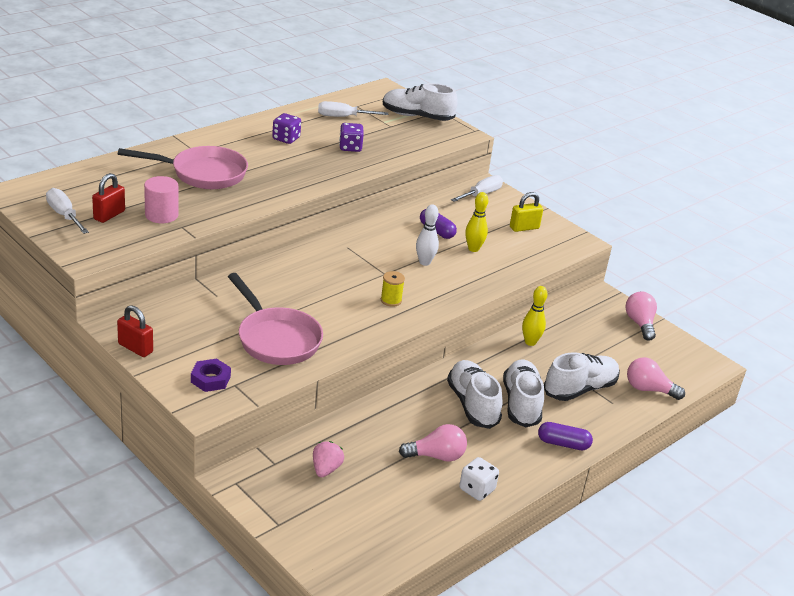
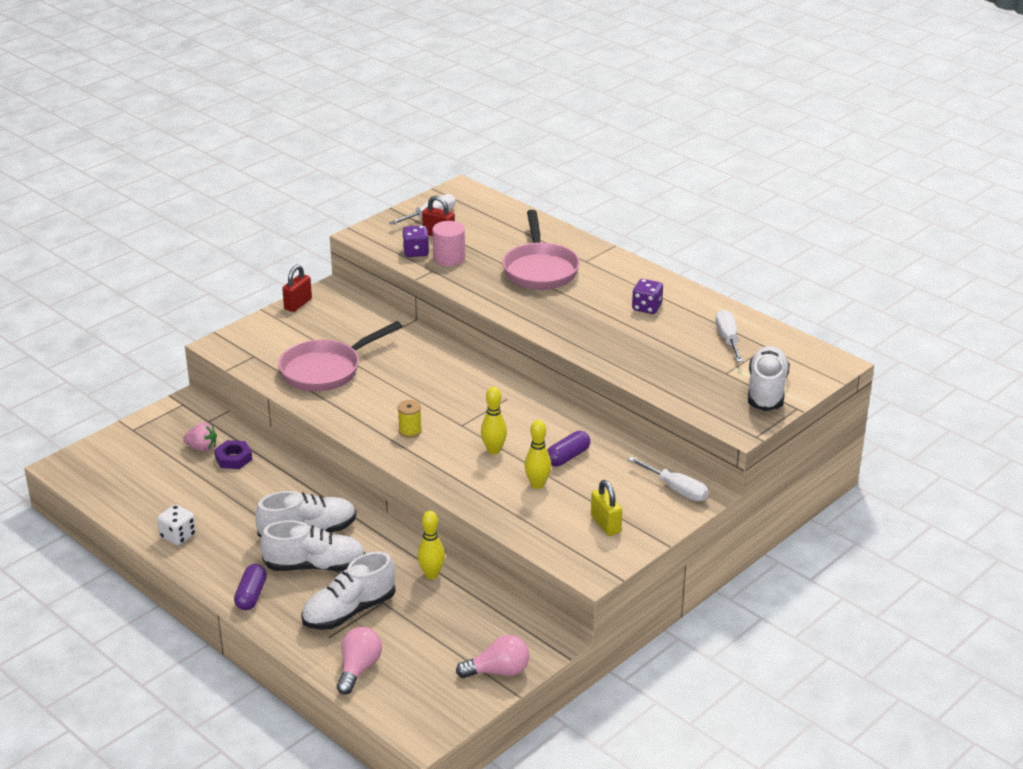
camera: 90 degrees right, 0 degrees up
(210, 379) = (259, 344): purple nut -> purple nut (233, 458)
(350, 147) = (650, 348): purple dice -> purple dice (416, 252)
(424, 262) = (494, 450): white bowling pin -> yellow bowling pin
(436, 456) = (224, 510): pink light bulb -> none
(580, 389) = (349, 611): white shoe -> white shoe turned 90 degrees clockwise

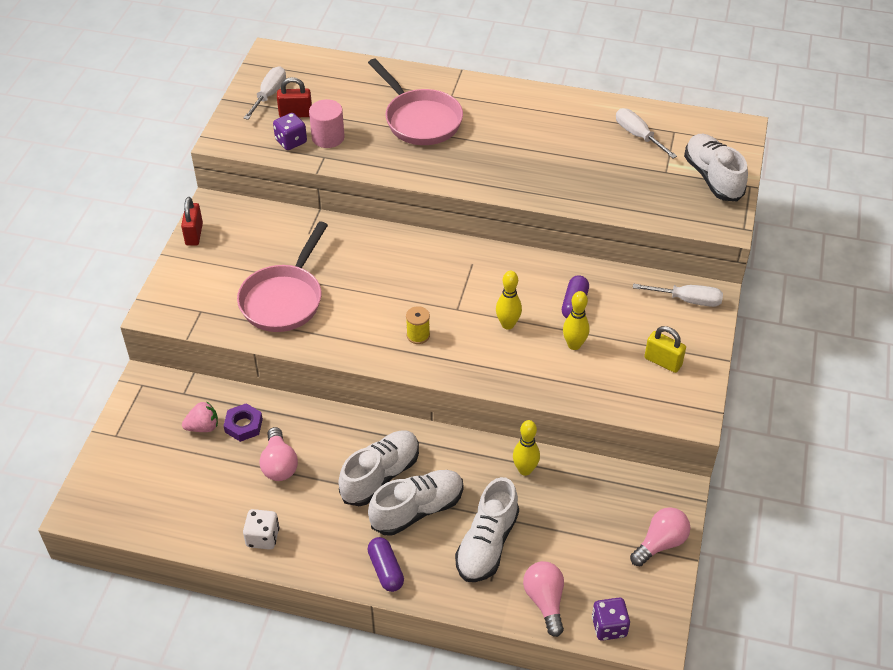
camera: 30 degrees left, 15 degrees up
(236, 494) = (279, 464): none -> pink light bulb
(647, 307) = (545, 127): purple dice -> purple dice (609, 627)

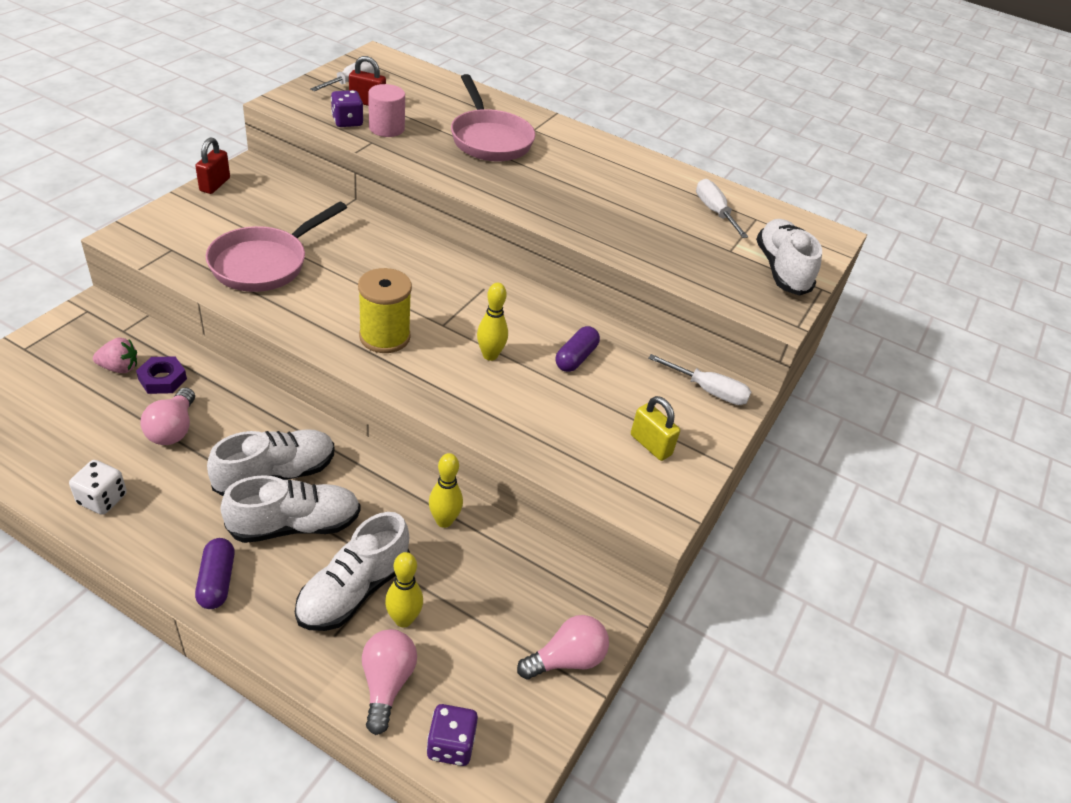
camera: 10 degrees right, 5 degrees down
(418, 335) = (384, 337): yellow spool -> yellow spool, size x1.83
(574, 345) = (554, 397): yellow bowling pin -> yellow bowling pin (403, 619)

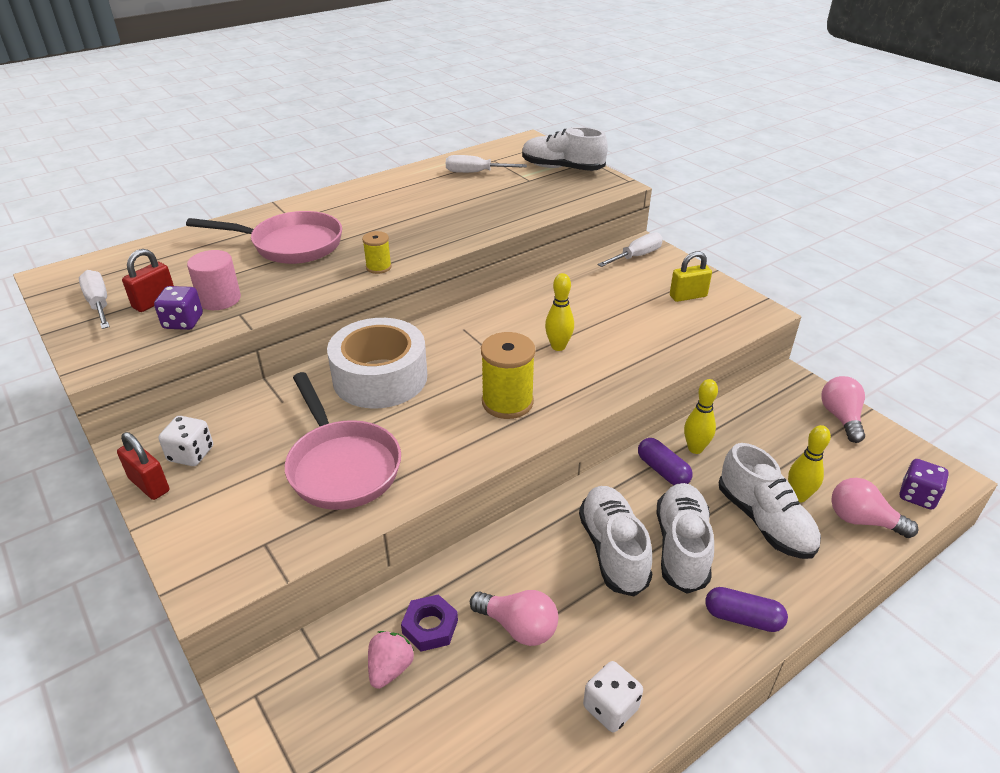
camera: 60 degrees left, 5 degrees down
(252, 192) = (191, 454): none -> white dice
(384, 256) = (380, 377): none -> white tape
(483, 191) = (378, 267): none -> yellow spool
(576, 358) = (578, 304): purple capsule -> purple capsule (662, 470)

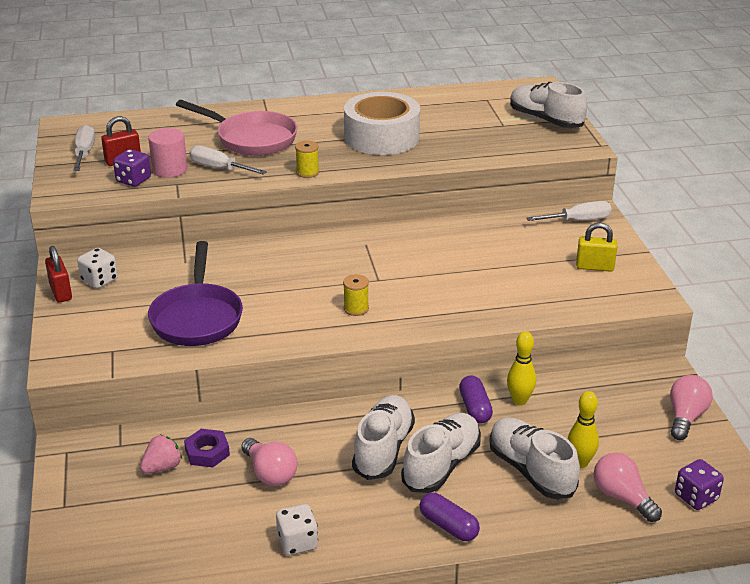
camera: 25 degrees right, 5 degrees down
(342, 466) = (197, 317): pink pan -> purple pan
(380, 377) = (270, 264): white tape -> white tape (381, 137)
(475, 172) = (459, 108): white screwdriver -> white screwdriver (219, 168)
(507, 402) = (356, 309): yellow spool -> yellow spool, size x0.55
(558, 346) = (435, 278): yellow bowling pin -> none
(764, 521) = (531, 470): white shoe -> white shoe turned 150 degrees clockwise

